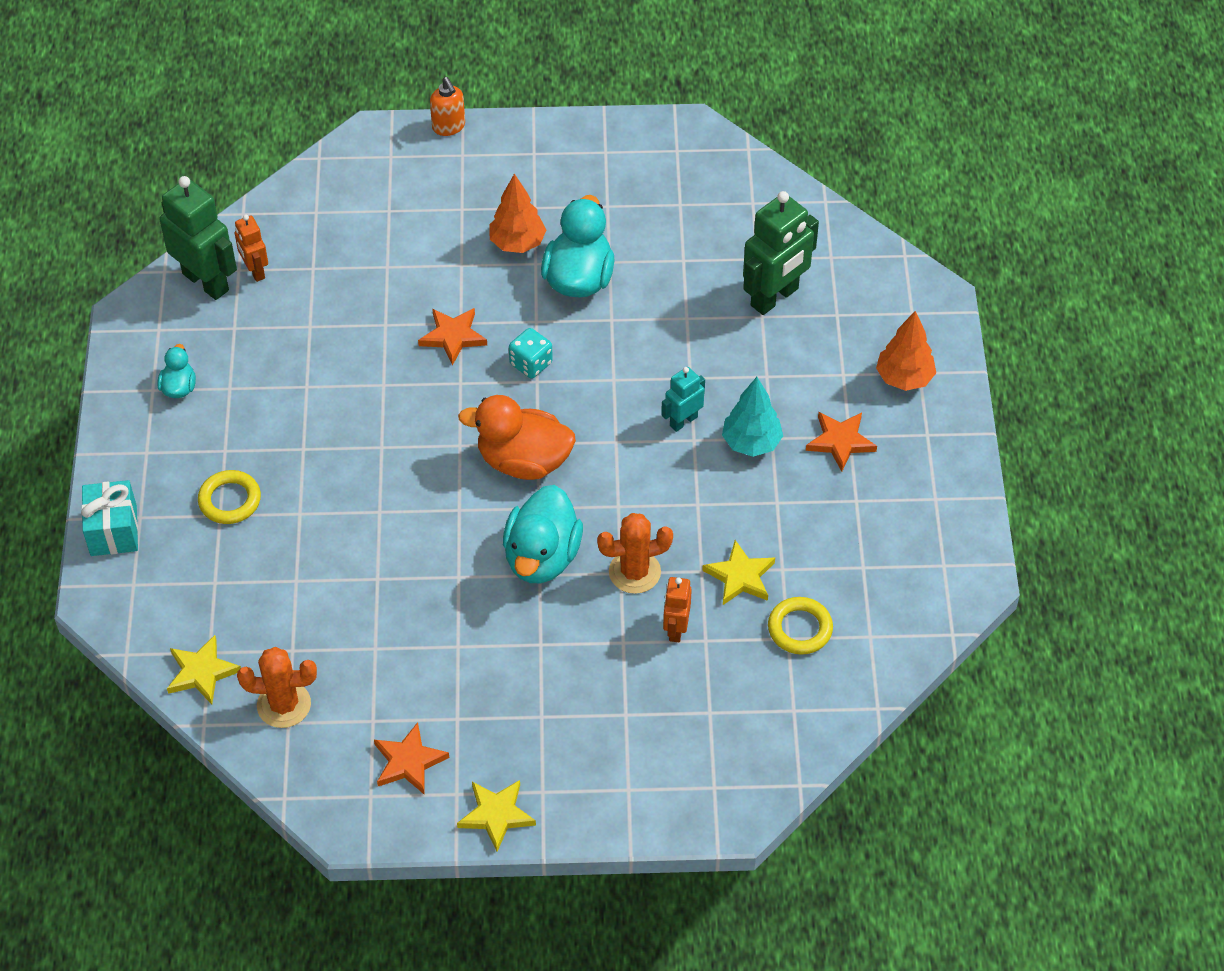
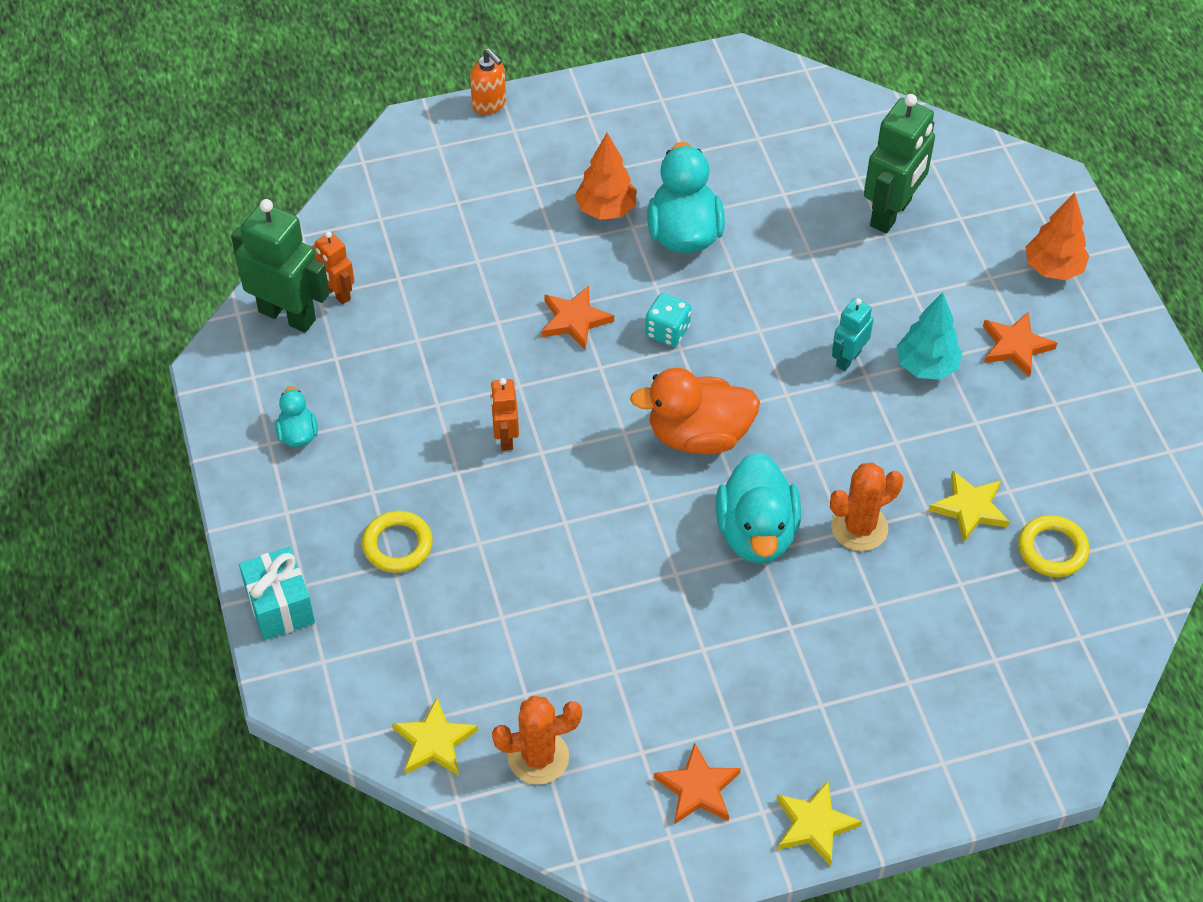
camera: 15 degrees left, 0 degrees up
(676, 629) = (925, 578): orange robot -> orange robot (505, 437)

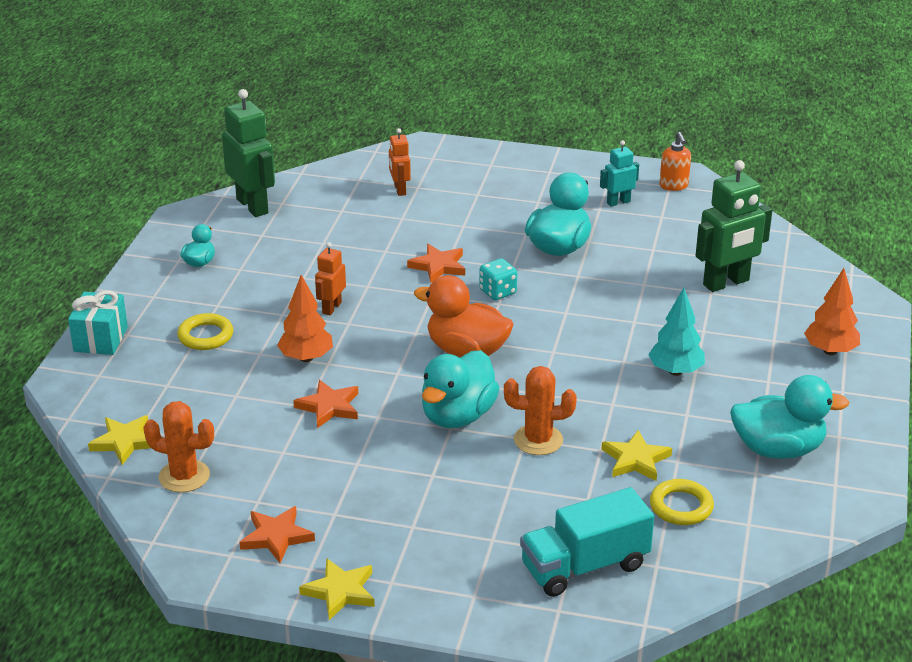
camera: 30 degrees right, 20 degrees down
(337, 293) = (294, 205): orange robot -> orange robot (399, 190)
(489, 104) = (486, 148): orange soap dispenser -> orange soap dispenser (674, 186)
(606, 209) = (515, 220): orange tree -> orange tree (306, 358)
(848, 358) = (618, 348): turquoise robot -> turquoise robot (618, 202)
(1015, 346) = (758, 383): orange star -> orange star (329, 407)
(1017, 672) = (584, 566): none -> turquoise truck
(1090, 429) = (778, 449): none -> turquoise duck

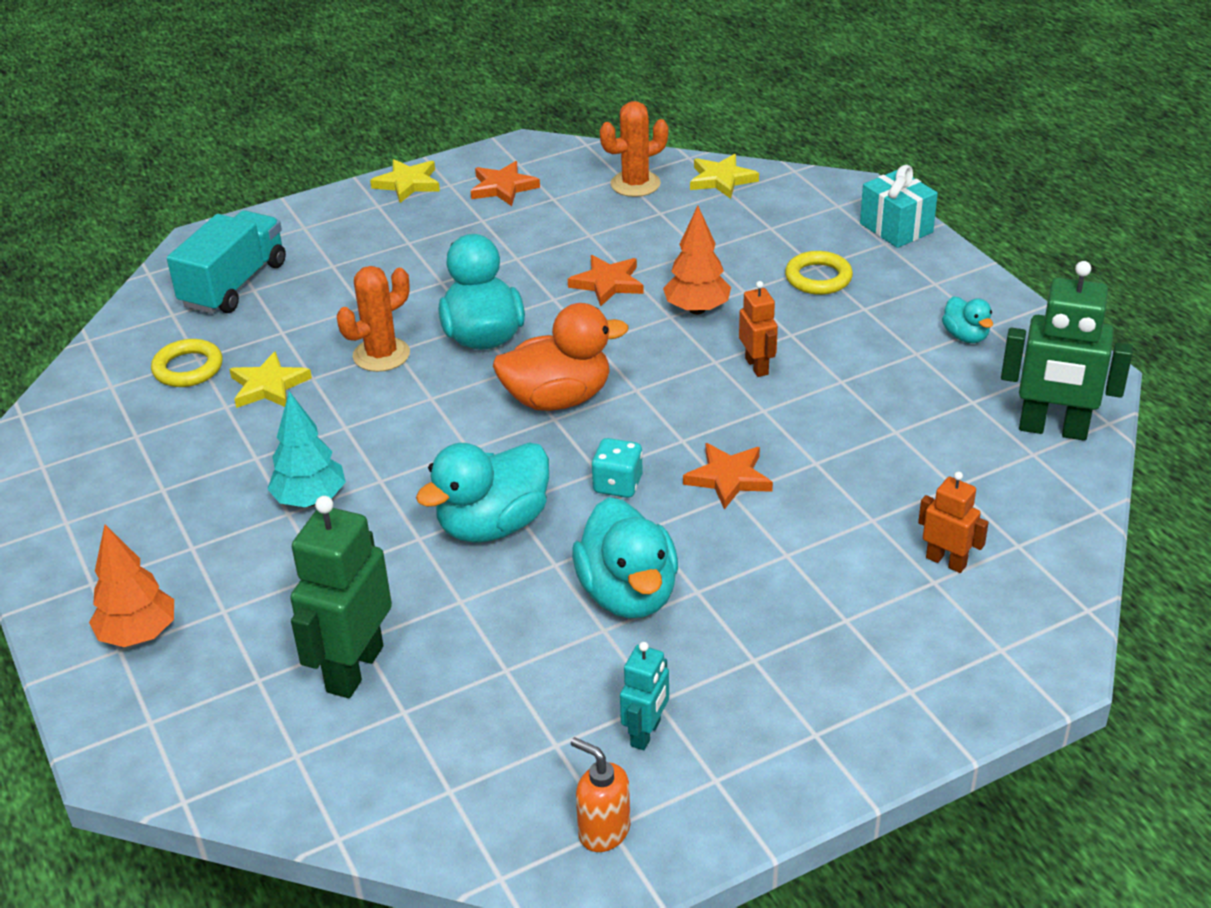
camera: 140 degrees right, 5 degrees up
(778, 449) = (127, 471): turquoise duck -> turquoise duck (493, 525)

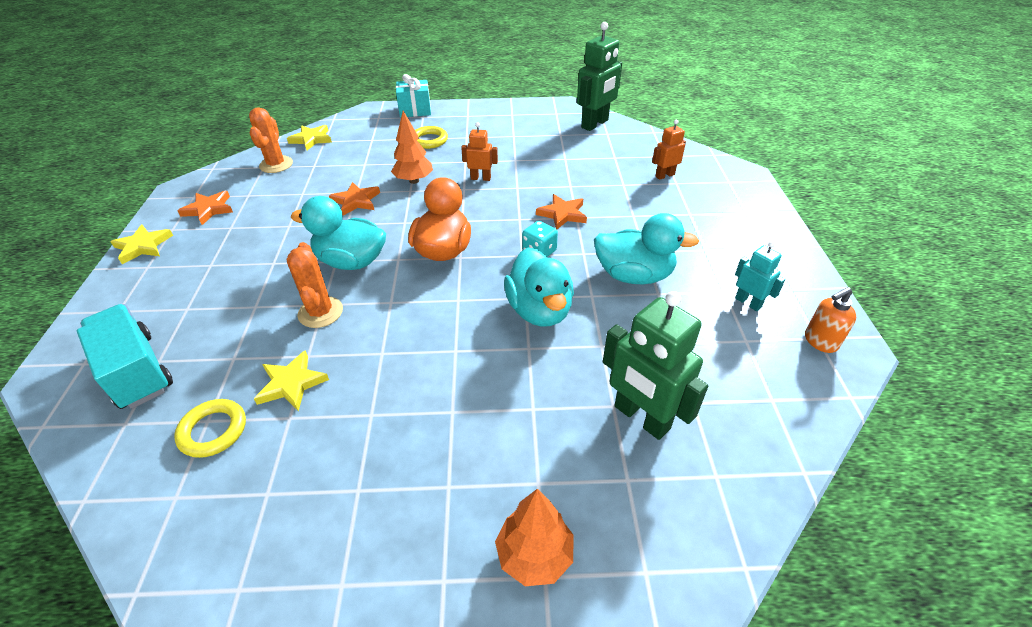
camera: 65 degrees left, 5 degrees up
(310, 500) = (447, 394): turquoise tree -> none
(965, 336) = (513, 121): turquoise duck -> none

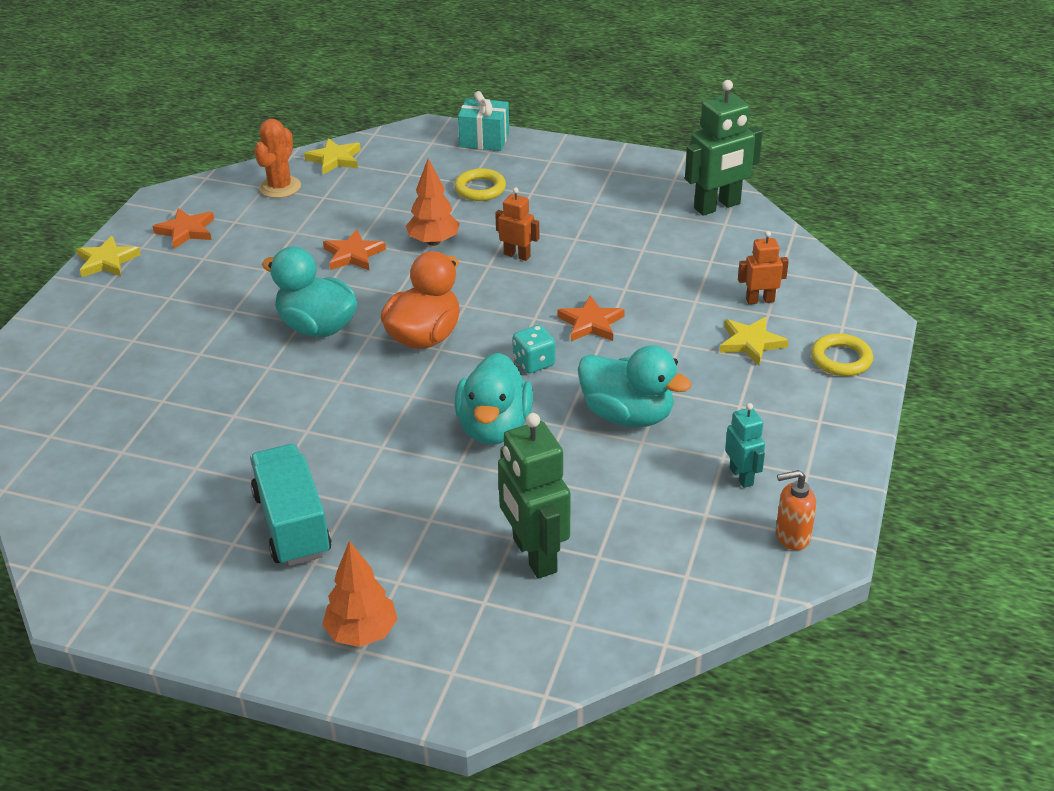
camera: 20 degrees right, 5 degrees down
(137, 371) = (71, 391): turquoise truck -> turquoise truck (292, 524)
(213, 431) = (124, 462): yellow ring -> yellow ring (841, 359)
(291, 383) = (208, 438): yellow star -> yellow star (751, 343)
(320, 312) = (262, 375): orange cactus -> none

